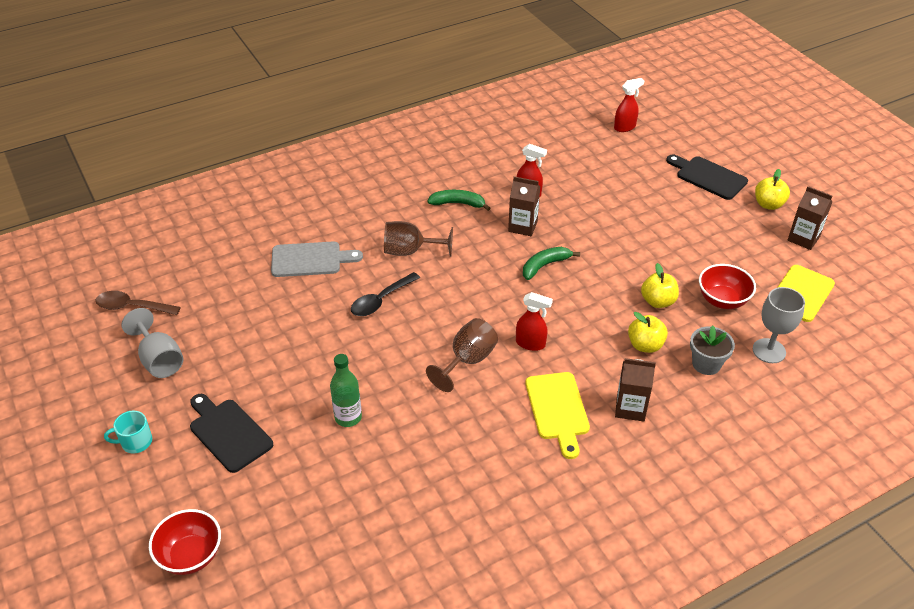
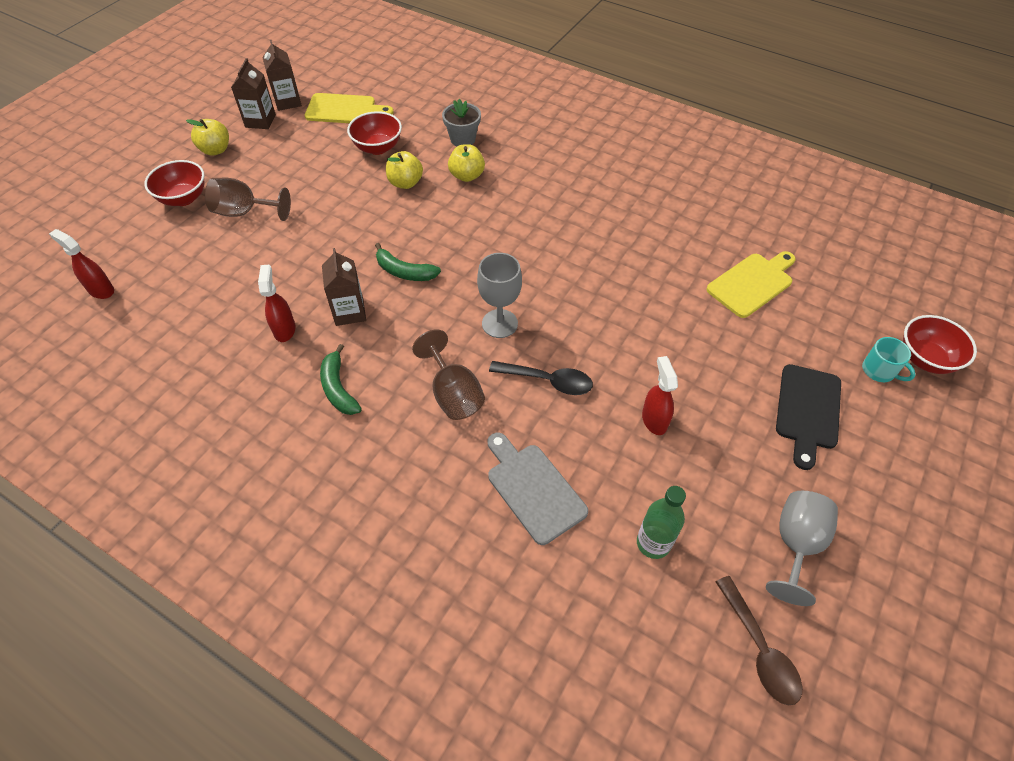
camera: 120 degrees left, 10 degrees up
(135, 442) = (893, 484): turquoise mug -> turquoise mug (879, 371)
(348, 417) = (707, 329): green bottle -> green bottle (653, 543)
(468, 360) = (573, 277): brown goblet -> brown goblet (244, 212)
(531, 344) = (519, 243): red spray bottle -> red spray bottle (654, 420)
(557, 409) = (579, 202): yellow cutting board -> yellow cutting board (752, 283)
(630, 408) = (543, 165): brown carton -> brown carton (288, 102)
(708, 177) = (183, 198): black cutting board -> red bowl
(769, 351) = (423, 112): grey goblet -> grey goblet (499, 323)

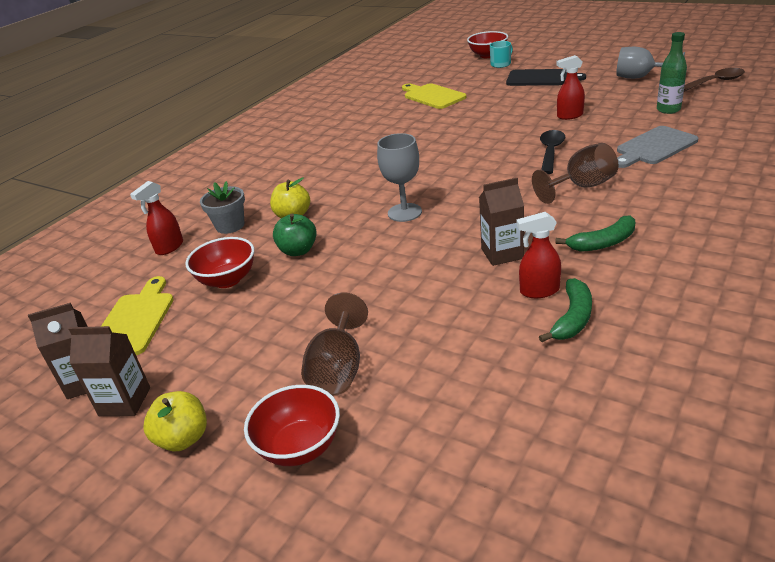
camera: 85 degrees left, 20 degrees down
(101, 290) = (515, 491): red spray bottle -> red spray bottle (169, 247)
(404, 271) = (438, 231): green banana -> green banana (572, 318)
(405, 183) = (298, 251): yellow apple -> green apple
(499, 323) = (495, 176): grey goblet -> grey goblet (404, 212)

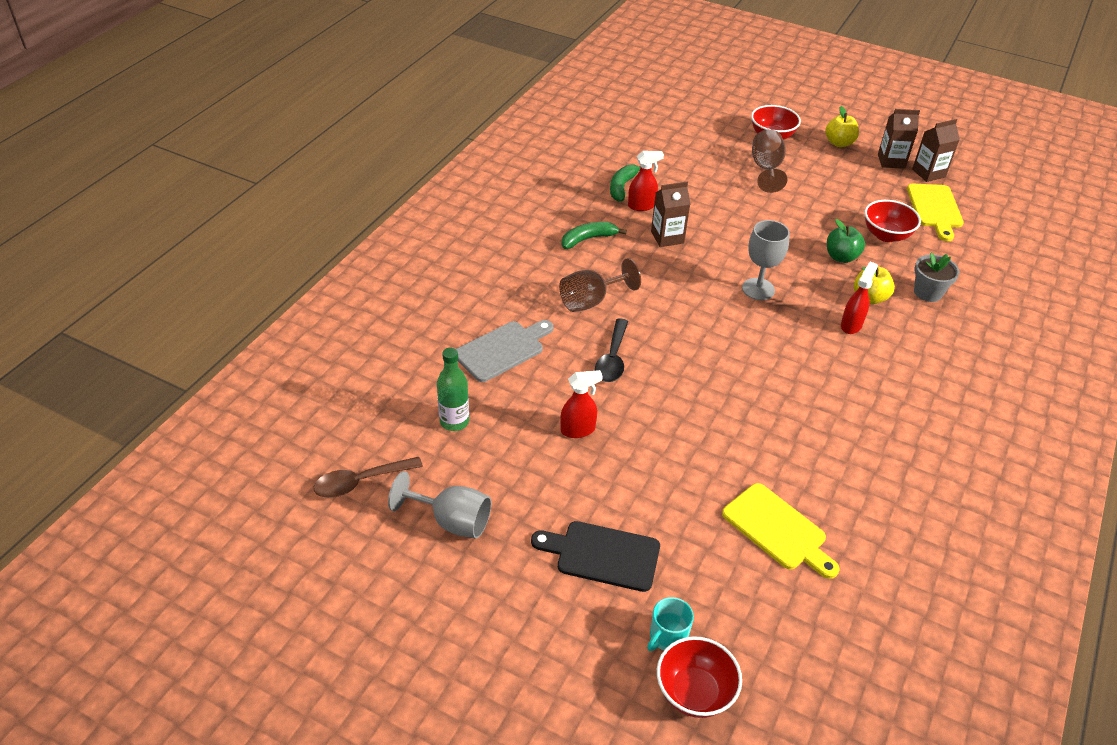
camera: 170 degrees right, 10 degrees up
(169, 247) = (969, 273): red spray bottle -> red spray bottle (851, 325)

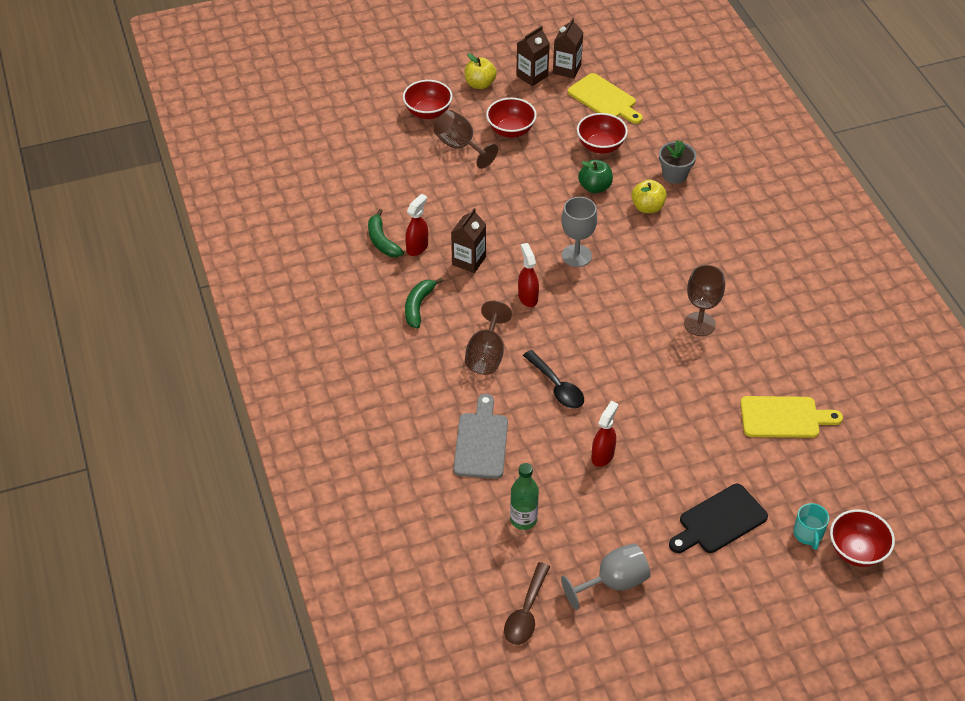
camera: 45 degrees left, 5 degrees up
(798, 405) = (699, 324): none -> brown goblet
(822, 183) = (511, 130): none -> red bowl
(851, 325) = (661, 238): red spray bottle -> red spray bottle (527, 297)

